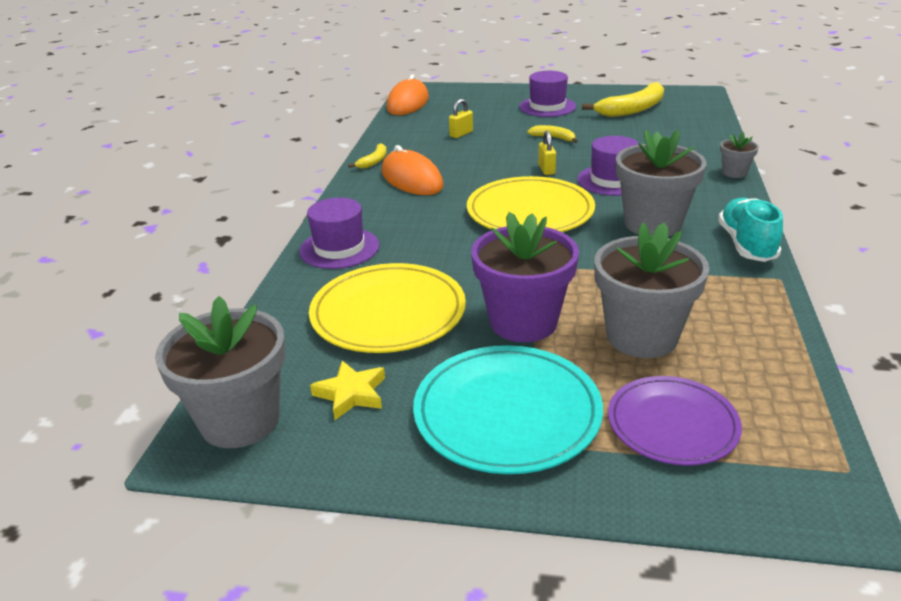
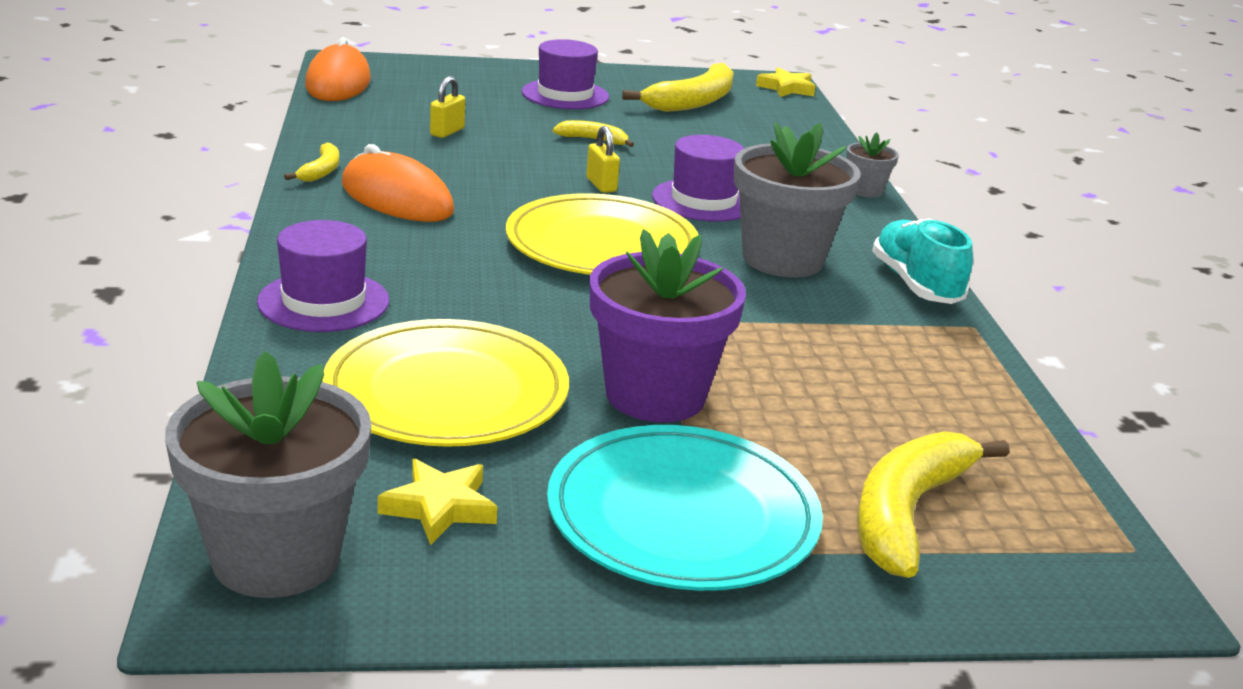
camera: 20 degrees left, 5 degrees down
(641, 336) = (825, 406): grey flower pot -> none
(672, 424) = (907, 513): purple plate -> yellow banana
(704, 98) = (786, 88): none -> yellow star

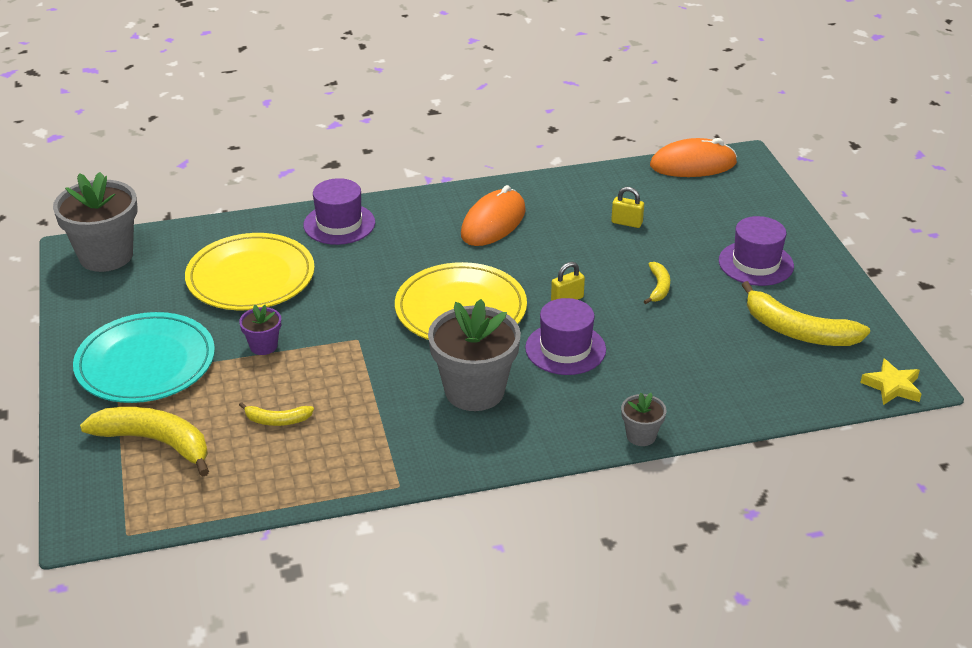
camera: 85 degrees right, 10 degrees up
(321, 171) = (521, 189): yellow banana -> yellow banana (277, 420)
(440, 507) = (146, 290): yellow star -> none
(655, 395) = (263, 346): purple flower pot -> purple flower pot, size x0.48
(916, 284) = (460, 459): turquoise shoe -> none

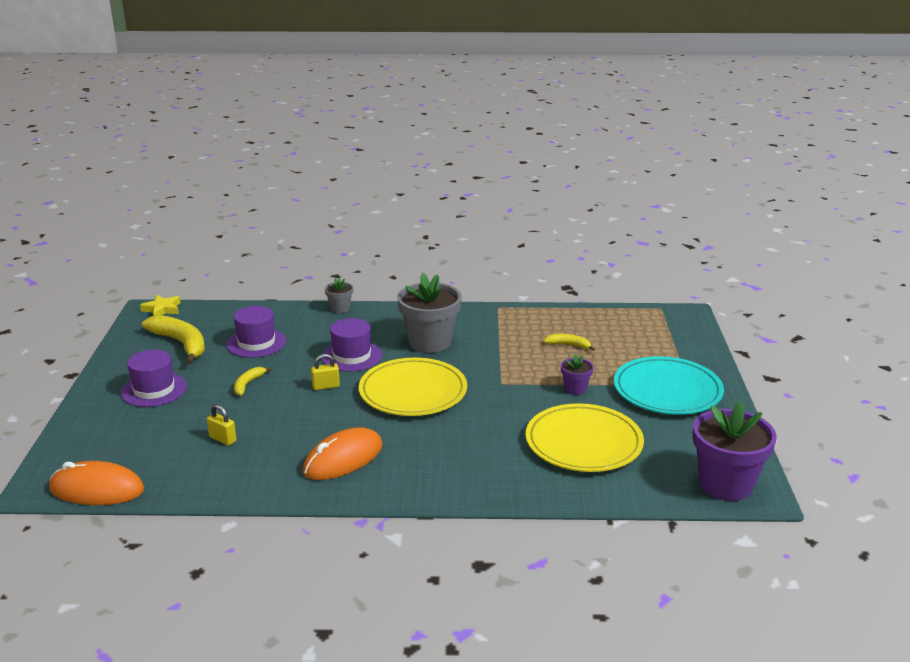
camera: 165 degrees left, 10 degrees down
(106, 256) = (726, 484): grey flower pot -> purple flower pot
(155, 442) = (651, 345): yellow banana -> none
(339, 224) = (492, 481): purple hat -> purple hat (256, 343)

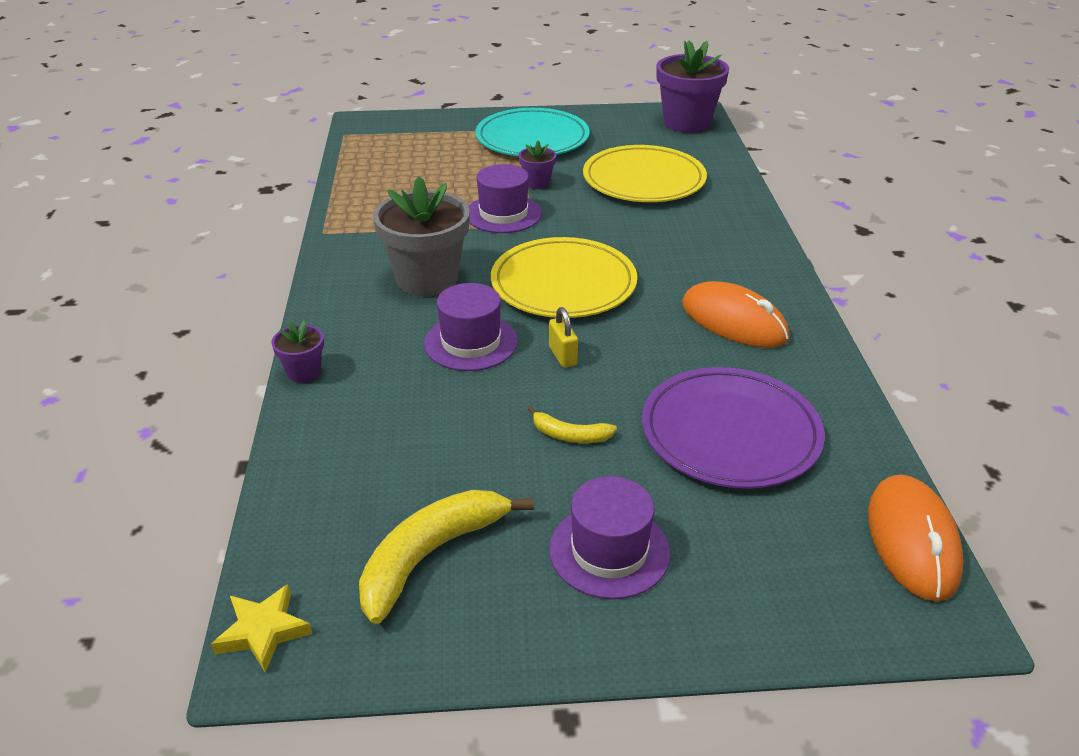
camera: 95 degrees left, 10 degrees up
(222, 439) = (730, 433): yellow padlock -> purple plate
(256, 343) = (427, 451): purple hat -> purple hat (503, 214)
(340, 308) = (304, 372): grey flower pot -> purple flower pot
(568, 345) = (435, 186): yellow banana -> none

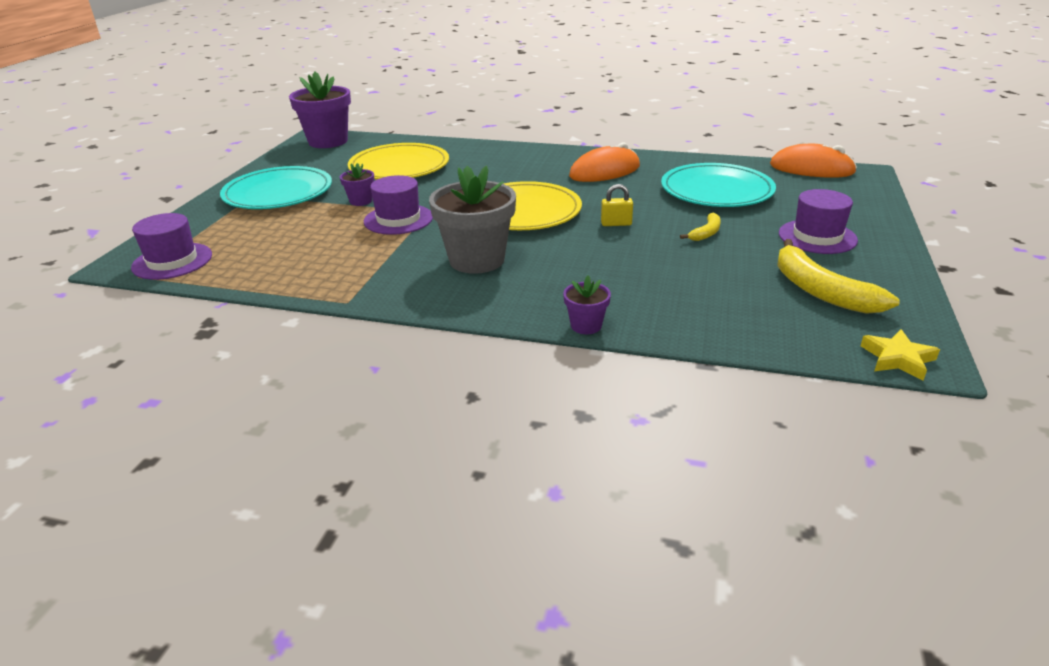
camera: 70 degrees left, 5 degrees down
(471, 342) = (581, 252): purple hat -> purple hat (172, 261)
(730, 433) = (716, 190): purple plate -> turquoise plate

